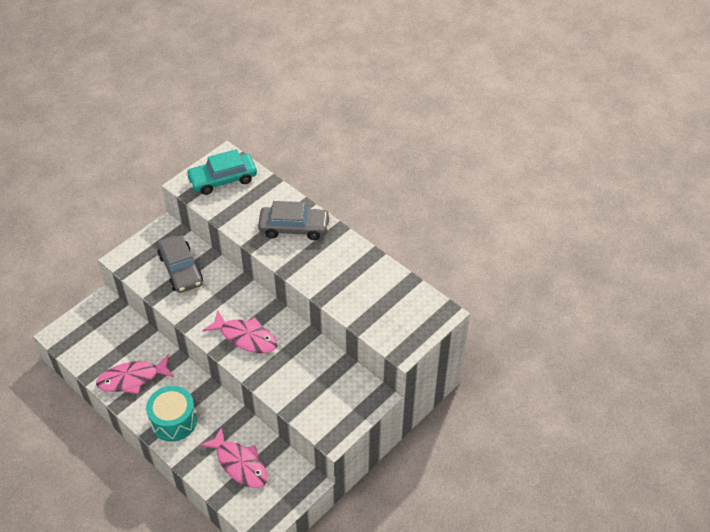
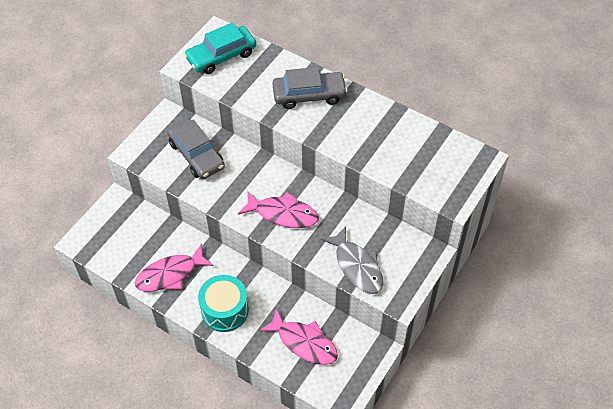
camera: 10 degrees left, 5 degrees up
(301, 398) = (357, 266): none -> grey fish

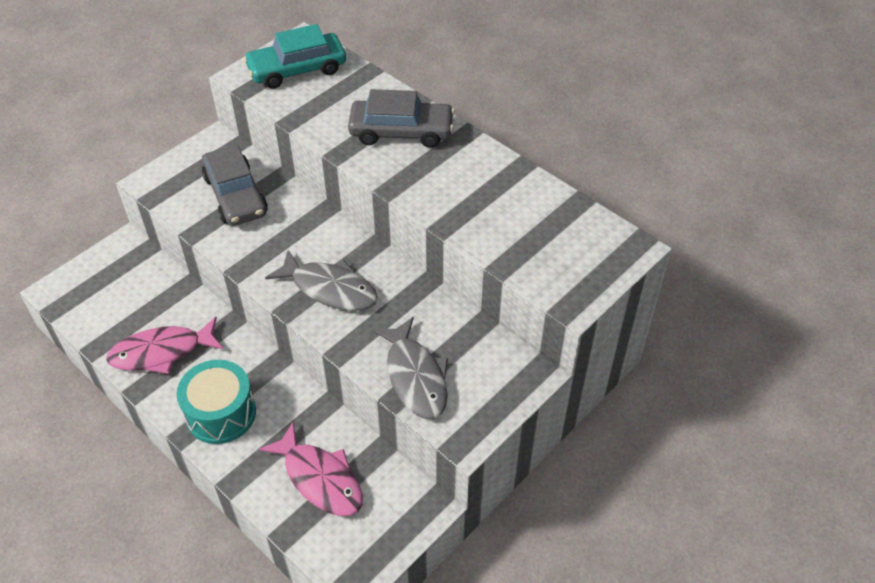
camera: 10 degrees right, 5 degrees down
(283, 214) = (330, 288): pink fish -> grey fish

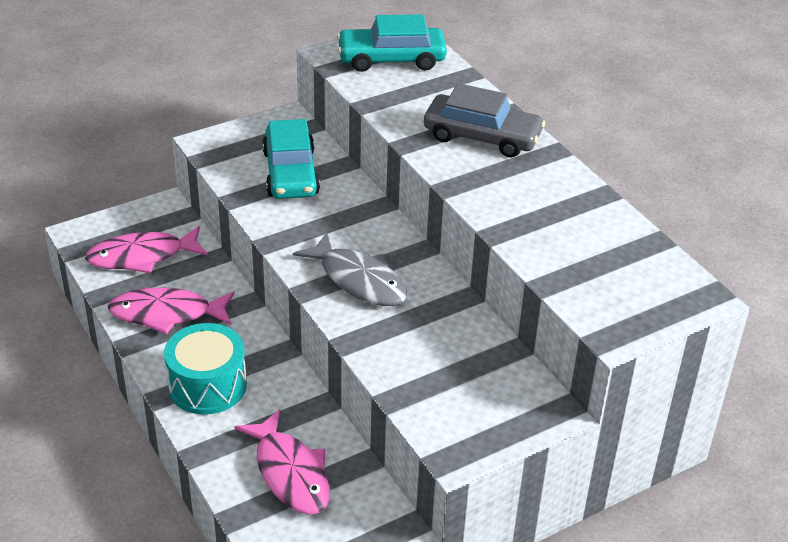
camera: 15 degrees right, 10 degrees down
(120, 300) = (142, 256): none -> pink fish
(235, 195) = (290, 173): grey car -> turquoise car
(415, 377) = (421, 383): grey fish -> none

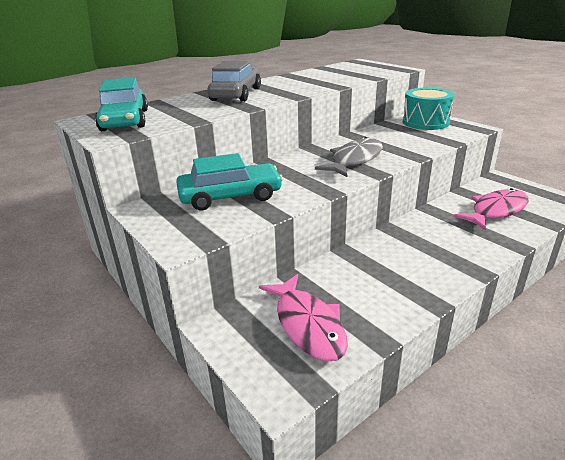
camera: 95 degrees left, 10 degrees down
(167, 314) = (383, 290): pink fish -> none
(207, 385) = (450, 253): turquoise drum -> turquoise drum (425, 122)

